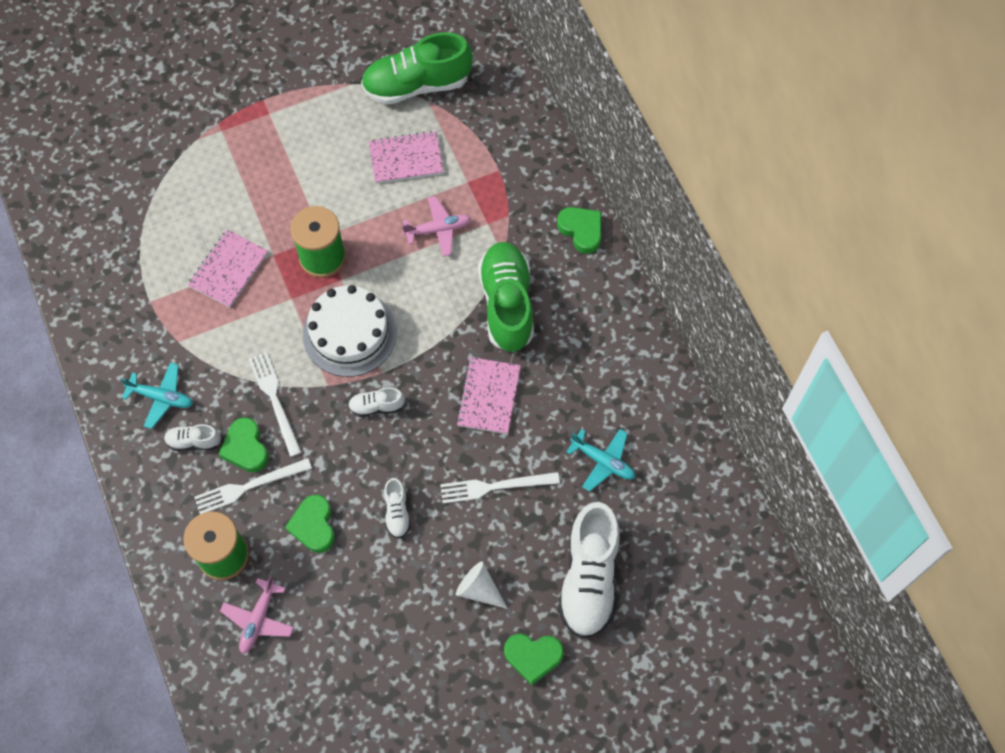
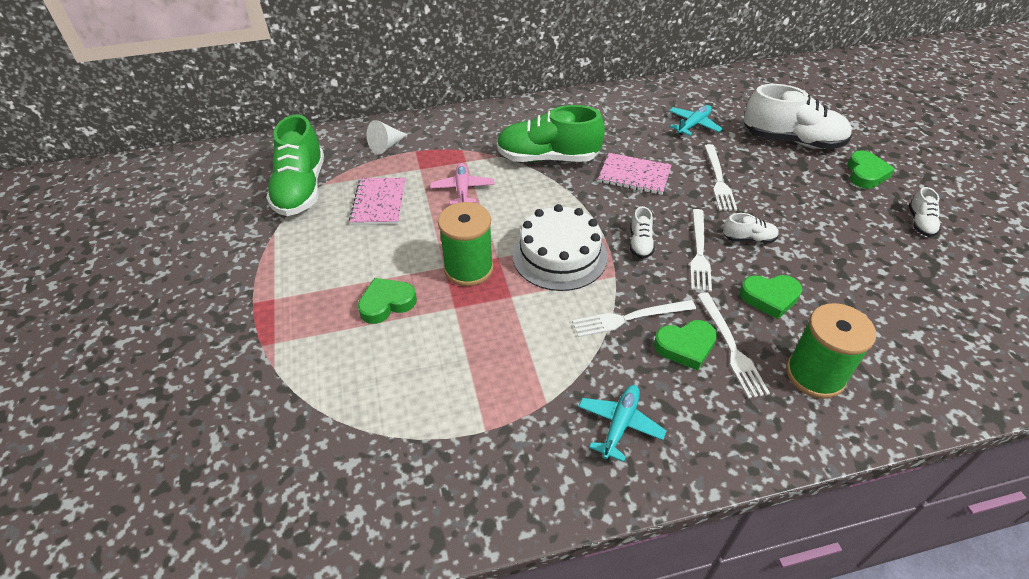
camera: 80 degrees left, 20 degrees down
(193, 441) = (678, 394): white shoe -> white shoe (920, 223)
(229, 270) = (462, 347): pink notebook -> none
(258, 619) = (881, 349): pink plane -> none
(370, 462) = (699, 252): none -> white fork
(479, 589) = (814, 196): white cone -> white cone (386, 146)
(581, 230) = (489, 115): green heart -> green heart (386, 303)

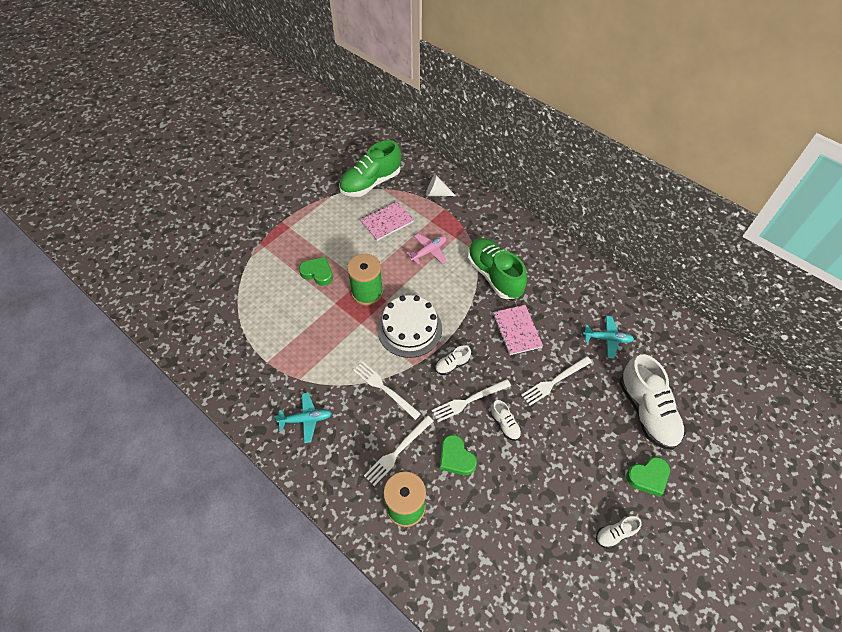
camera: 55 degrees right, 10 degrees up
(685, 346) = (382, 427): green heart -> none

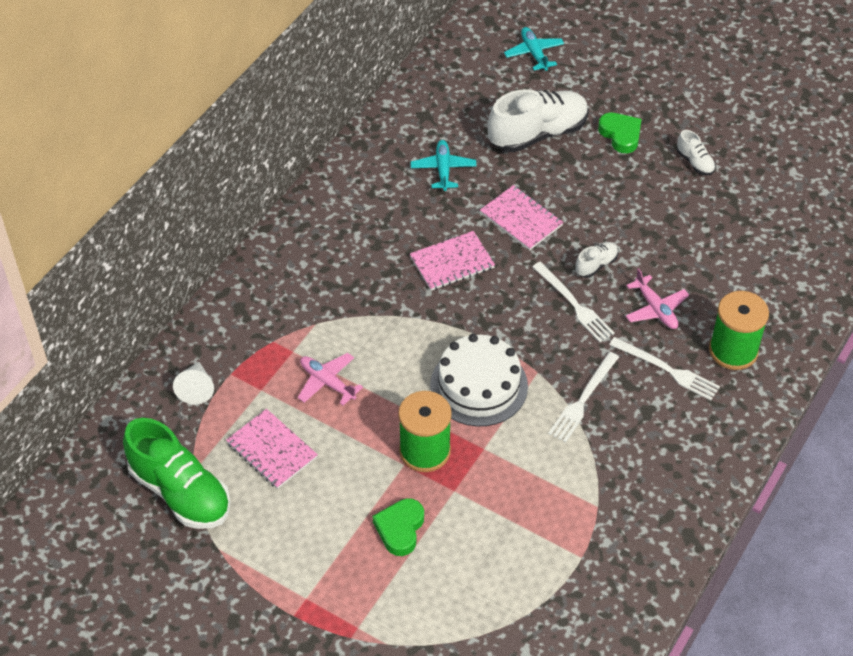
camera: 100 degrees left, 5 degrees down
(306, 419) = (656, 482): turquoise plane -> turquoise plane (534, 53)
(452, 365) = (525, 328): white shoe -> none
(456, 458) = (655, 309): green heart -> pink plane
(494, 275) = (360, 295): green shoe -> none
(555, 381) = (521, 219): white fork -> pink notebook

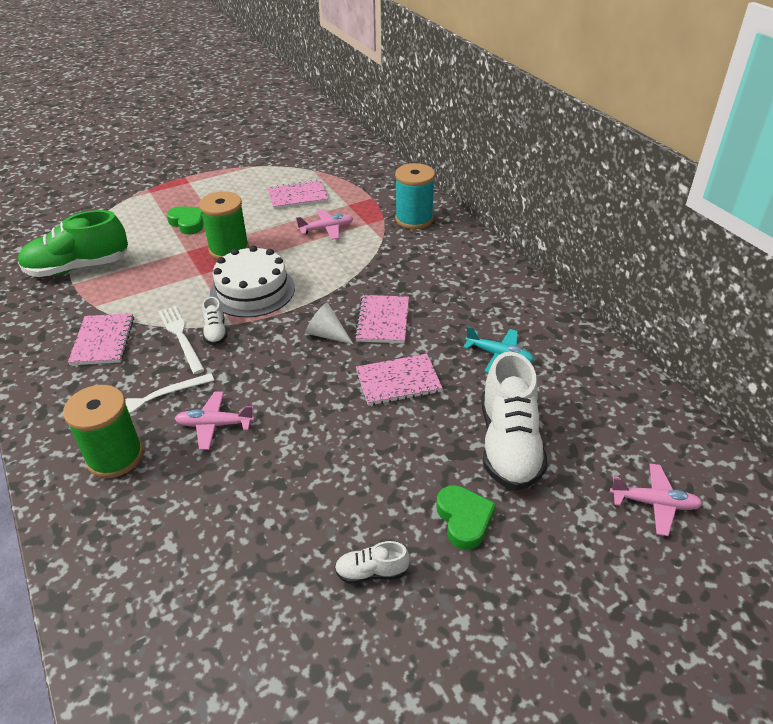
camera: 120 degrees right, 10 degrees down
(180, 492) = (304, 163): green shoe -> green shoe (78, 267)
(196, 388) = (372, 184): white cone -> white cone (326, 334)
(257, 313) = (414, 219): none -> turquoise spool
(534, 53) = (654, 503): turquoise plane -> pink plane
(574, 304) = (273, 373): white fork -> none
(596, 265) = (301, 408): white shoe -> white shoe (215, 332)
(620, 135) = (464, 519): green heart -> green heart turned 105 degrees counterclockwise
(634, 458) = (103, 341): none -> pink notebook

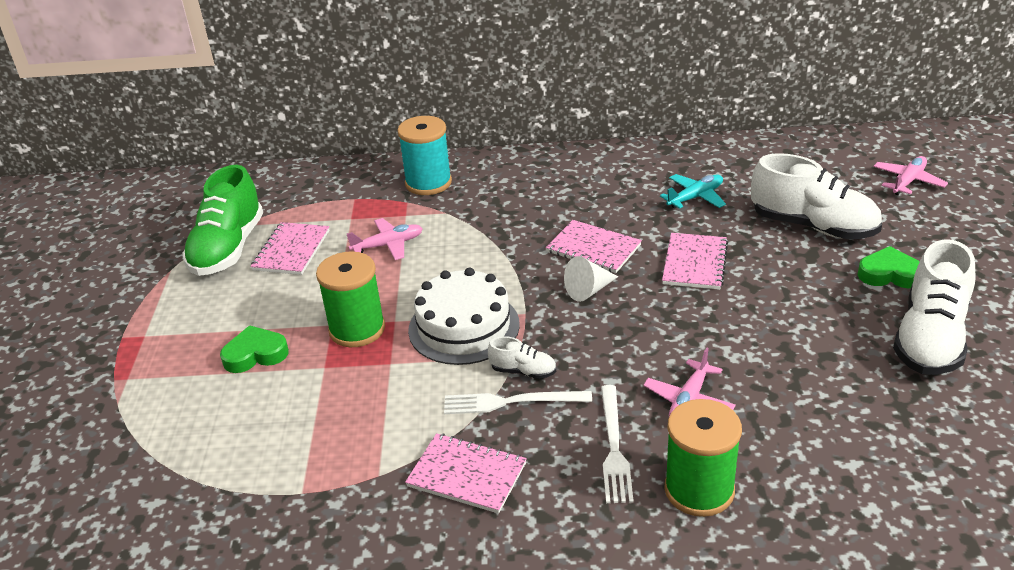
camera: 60 degrees left, 5 degrees down
(78, 267) = (264, 482): green shoe -> green shoe (228, 249)
(326, 229) = (388, 245): pink plane -> pink plane turned 60 degrees clockwise
(371, 572) = (930, 339): white shoe -> white shoe, size x2.18

